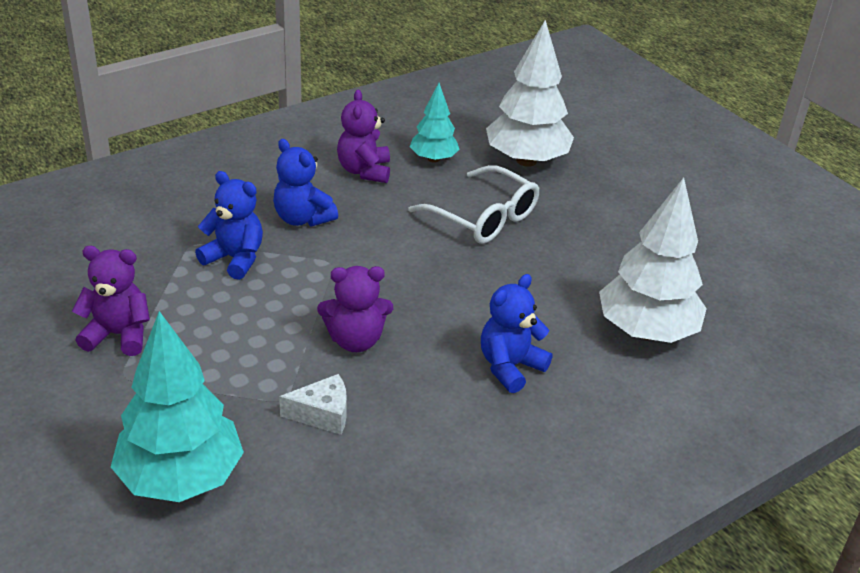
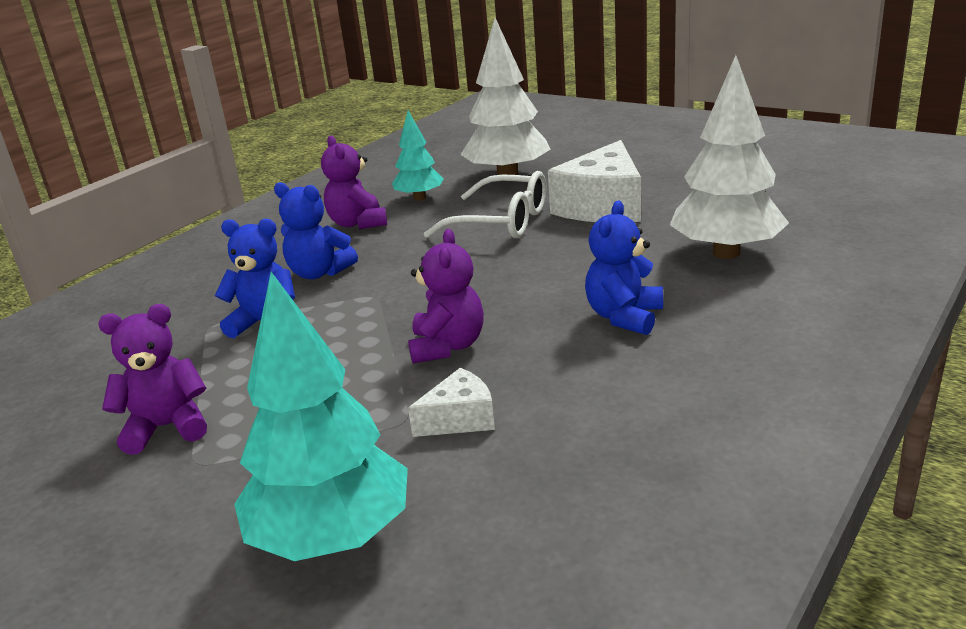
camera: 15 degrees left, 10 degrees down
(355, 340) = (447, 346): purple teddy bear -> purple teddy bear turned 60 degrees counterclockwise
(582, 233) = (602, 206): none -> white cheese

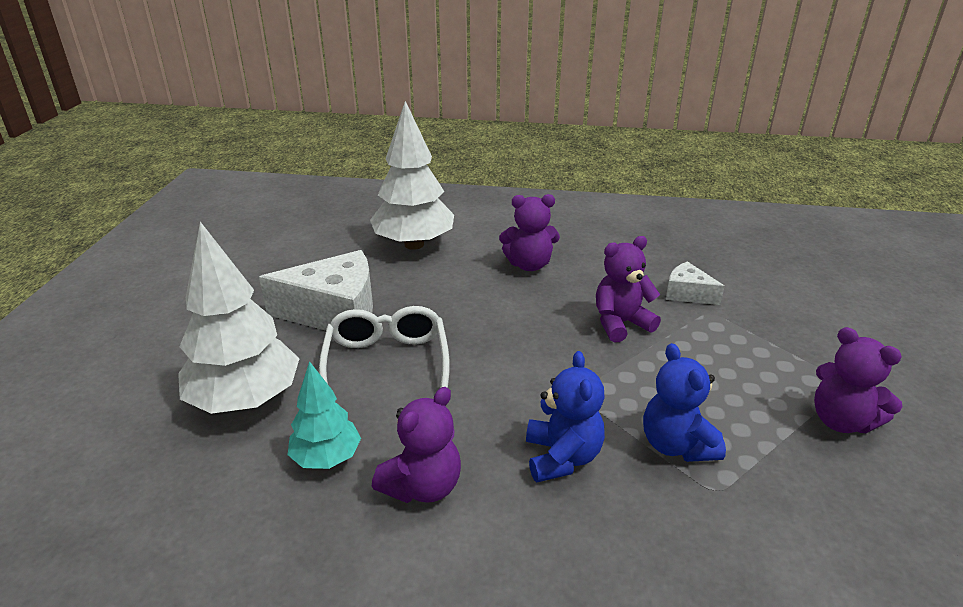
camera: 120 degrees left, 5 degrees up
(332, 537) = (813, 302): turquoise tree -> none
(624, 317) = (529, 265): blue teddy bear -> purple teddy bear

